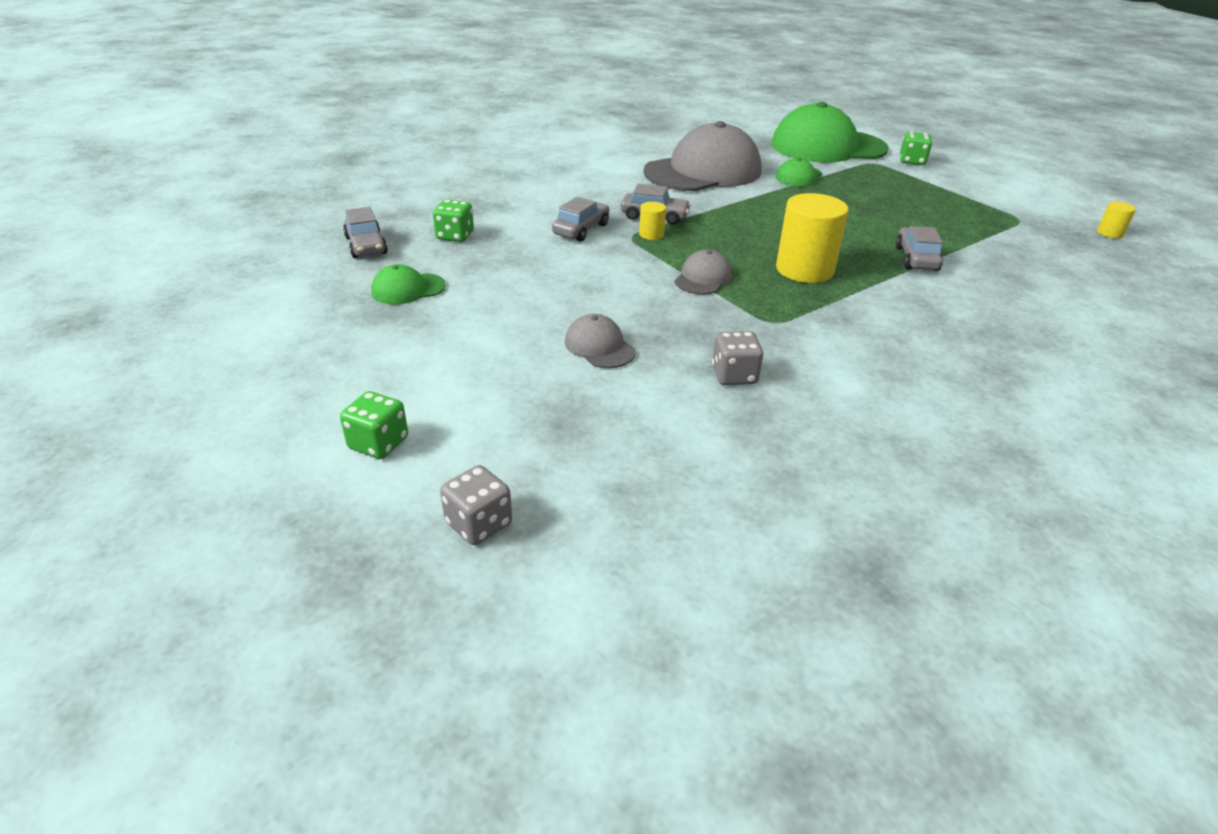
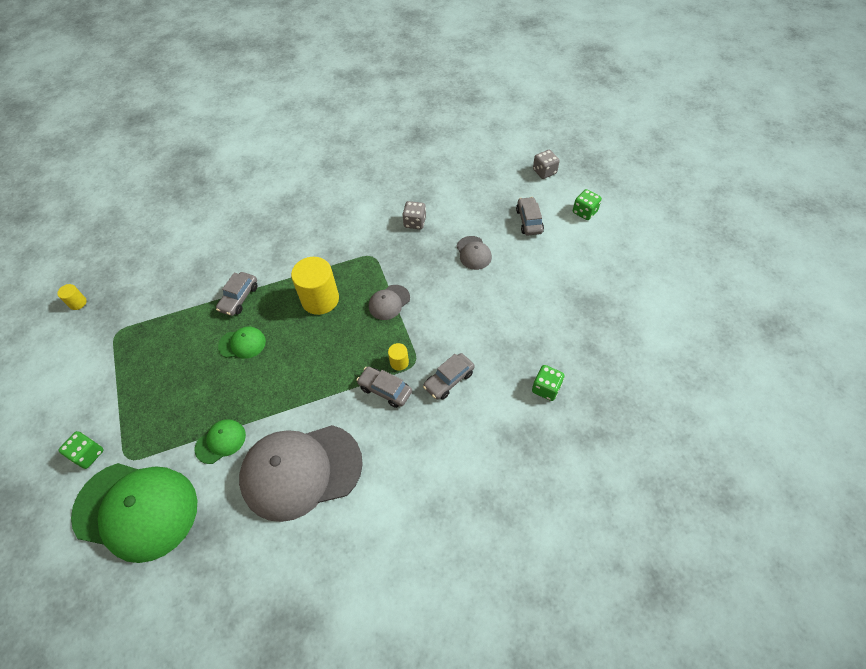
camera: 160 degrees left, 20 degrees up
(366, 245) = (612, 386): grey car -> grey car (529, 221)
(408, 289) = (578, 324): green cap -> green cap (242, 344)

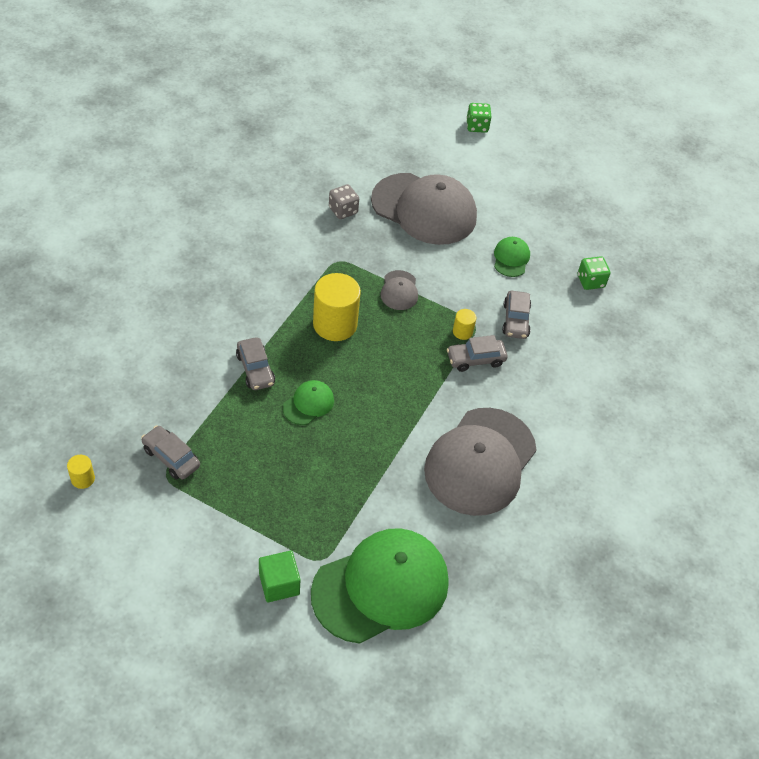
camera: 50 degrees left, 5 degrees down
(88, 454) = (279, 584): green dice -> green cube
(220, 442) = (388, 488): green cap -> green cap (511, 258)
(473, 253) = (424, 209): grey cap -> grey cap, size x2.29
(529, 221) = (440, 157): grey car -> grey car (171, 457)
(544, 171) = (407, 107): grey dice -> none

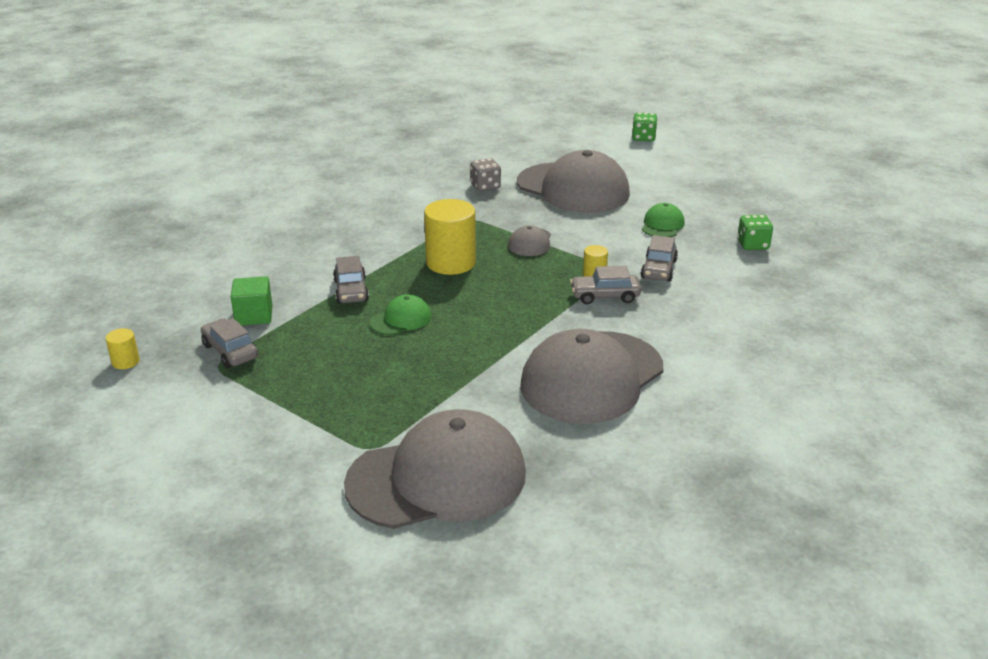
camera: 15 degrees right, 20 degrees down
(279, 584) = (311, 465): green cube -> green cube (254, 315)
(381, 587) = (437, 478): green cap -> grey cap

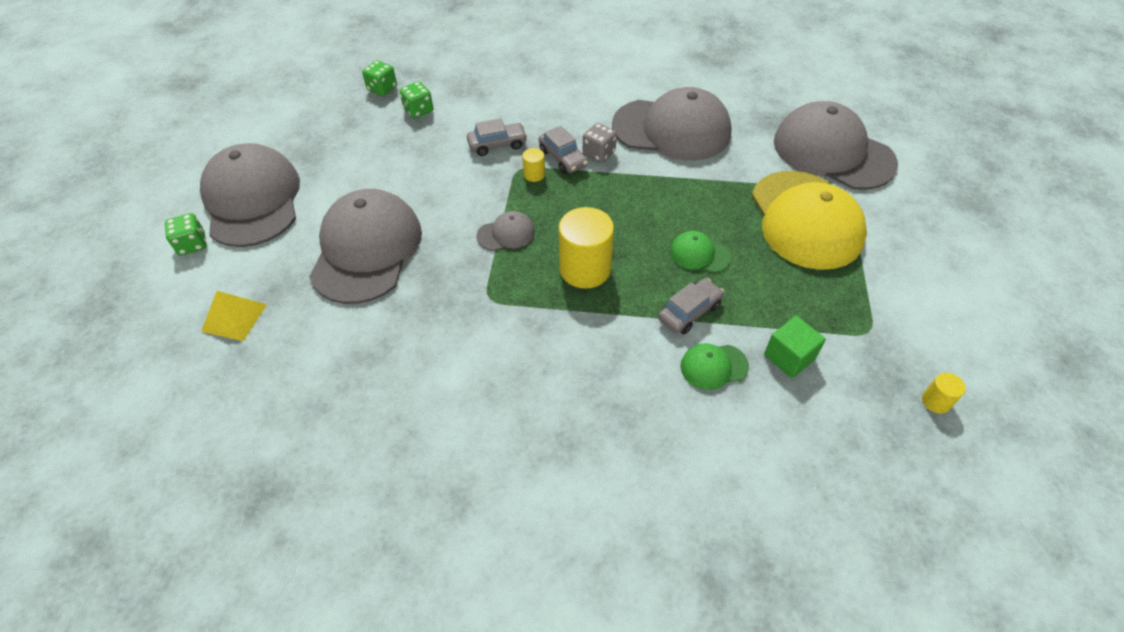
camera: 120 degrees left, 20 degrees up
(230, 351) = (846, 336): grey car -> none
(367, 399) = (805, 219): none -> yellow cap
(485, 186) = (401, 322): grey dice -> grey dice (599, 153)
(553, 141) = (234, 317): none -> yellow pyramid
(662, 225) = (414, 166): green cap -> green cap (713, 366)
(676, 160) = (252, 200): none -> grey cap
(808, 235) = (382, 88): none -> green dice

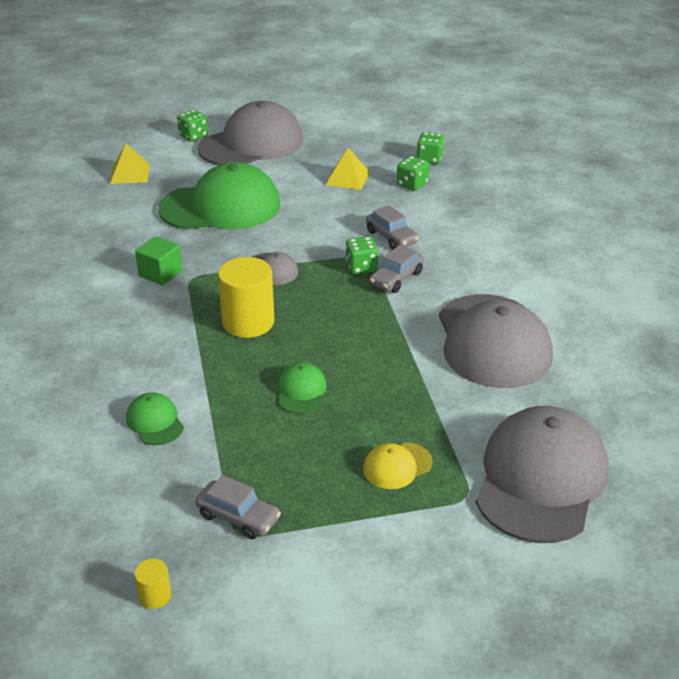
camera: 70 degrees right, 15 degrees down
(366, 250) = (220, 207): grey cap -> green cap
(377, 147) = (347, 178): none -> yellow pyramid
(534, 174) = (361, 267): yellow cylinder -> green dice
(599, 153) = (418, 299): grey dice -> none
(689, 312) = (218, 396): grey car -> grey car (238, 517)
(789, 357) = (182, 473): green cube -> green cube (160, 274)
(805, 219) = (397, 466): yellow cap -> yellow cap, size x0.44

